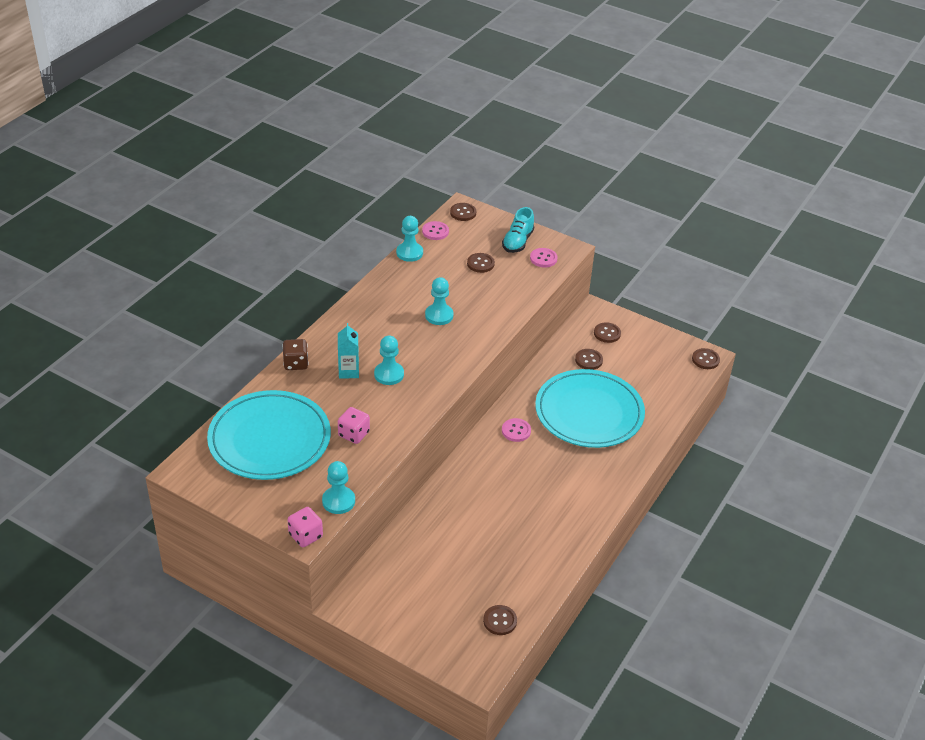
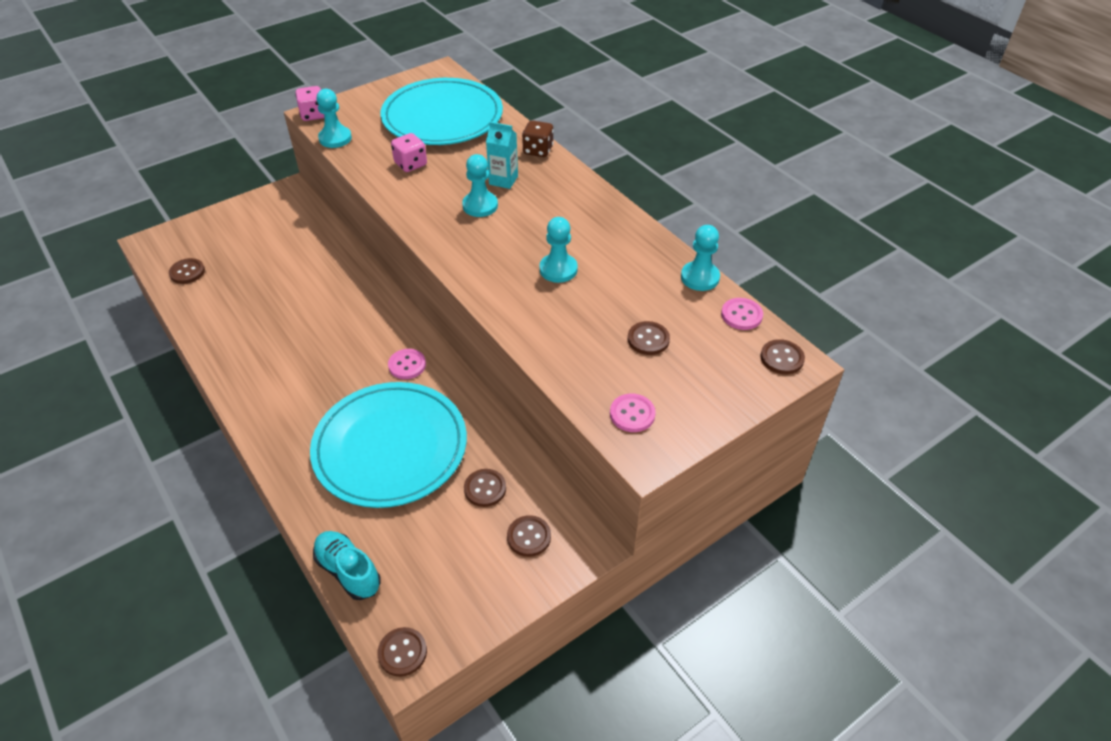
camera: 115 degrees right, 5 degrees up
(517, 242) = (686, 398): turquoise shoe -> turquoise shoe (348, 571)

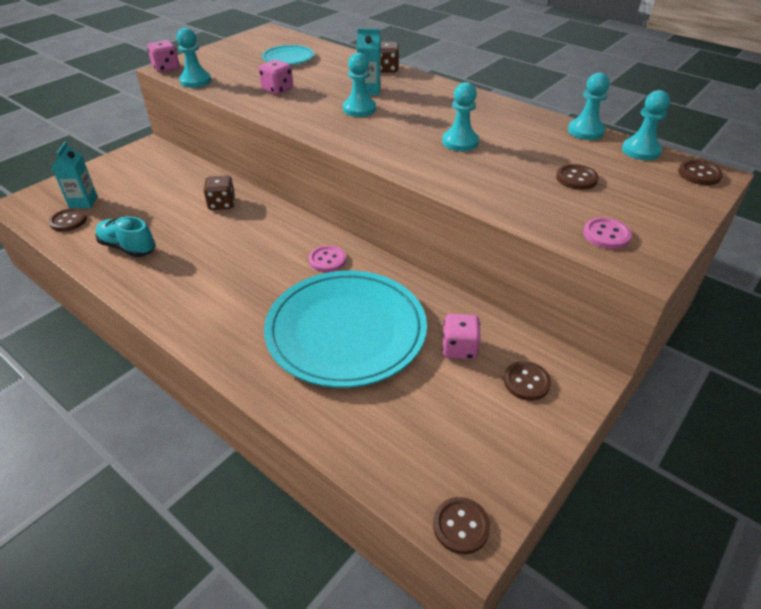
camera: 15 degrees left, 5 degrees down
(207, 252) = (83, 202): none -> turquoise carton
(333, 278) = (222, 204): none -> brown dice
(348, 571) = (359, 456): turquoise shoe -> turquoise shoe (128, 247)
(442, 117) = (288, 58): turquoise plate -> turquoise plate, size x0.47
(485, 489) = (459, 348): brown button -> pink dice
(741, 315) = (641, 151): pink button -> turquoise pawn

